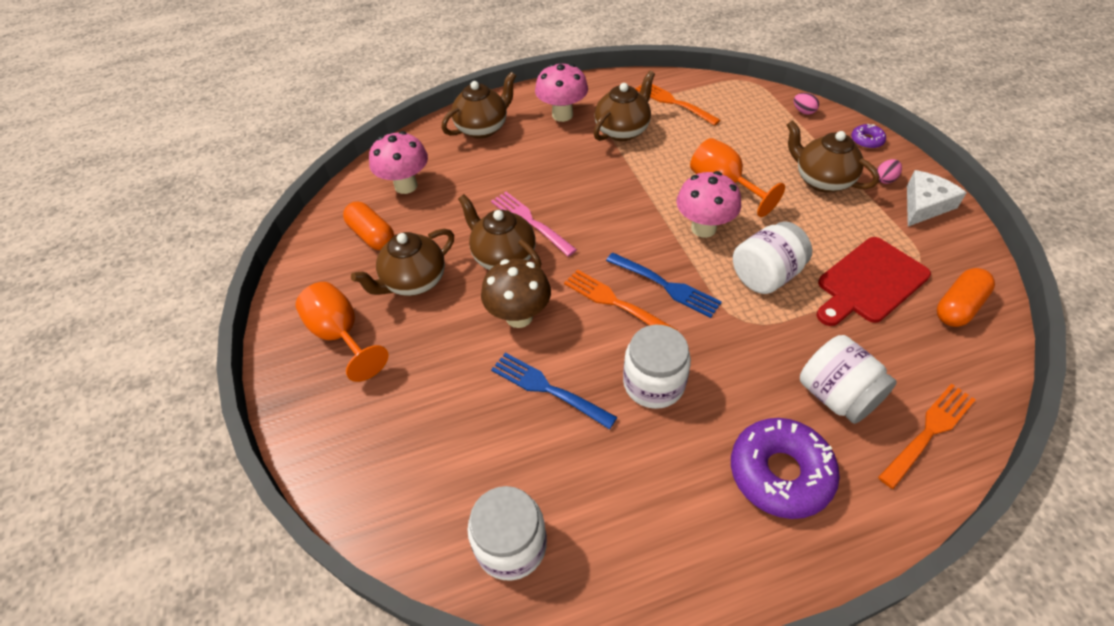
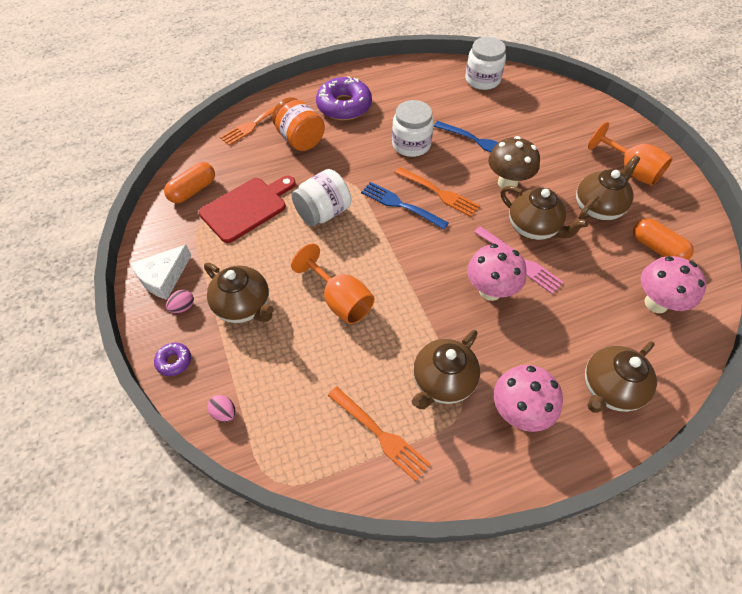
camera: 175 degrees right, 5 degrees up
(703, 228) = (366, 254): pink mushroom -> pink mushroom (490, 291)
(836, 395) = (300, 139): white jar -> orange jar

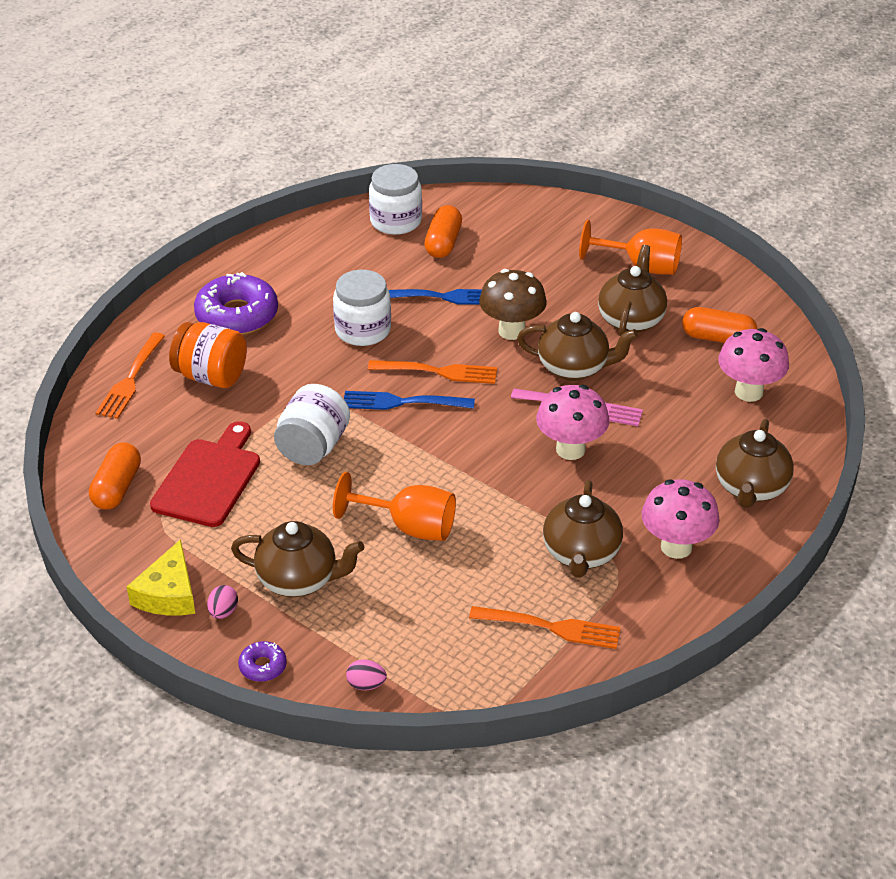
camera: 30 degrees left, 15 degrees down
(163, 277) = (168, 593): white cheese -> yellow cheese
(503, 105) = (443, 243): none -> orange capsule

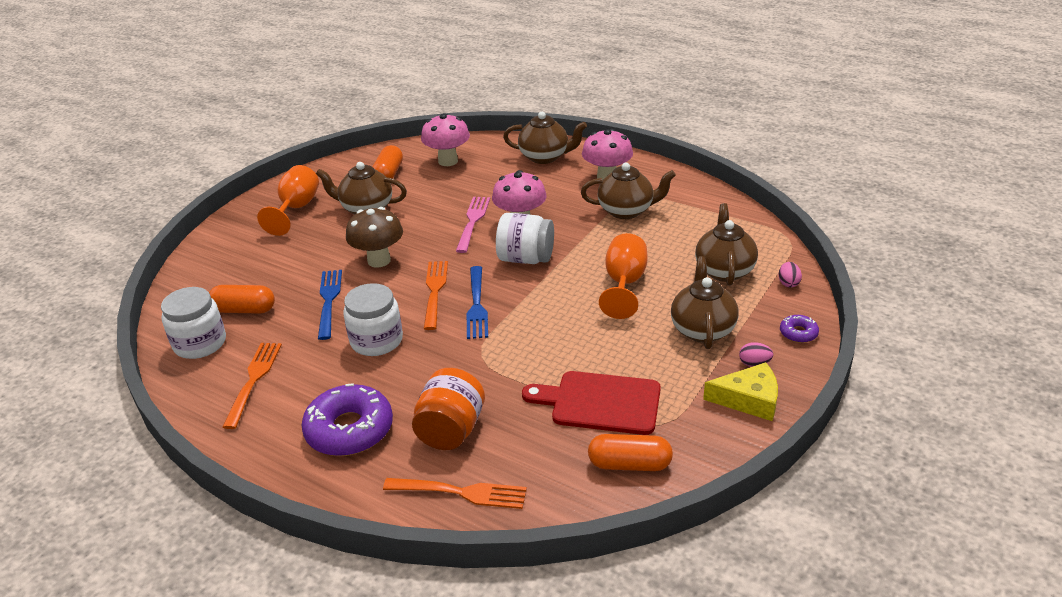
camera: 95 degrees left, 5 degrees down
(313, 447) = (543, 346): white jar -> white jar (526, 258)
(550, 627) = (698, 217): orange fork -> orange fork (253, 381)
(574, 368) = (426, 228): brown teapot -> brown teapot (724, 270)

